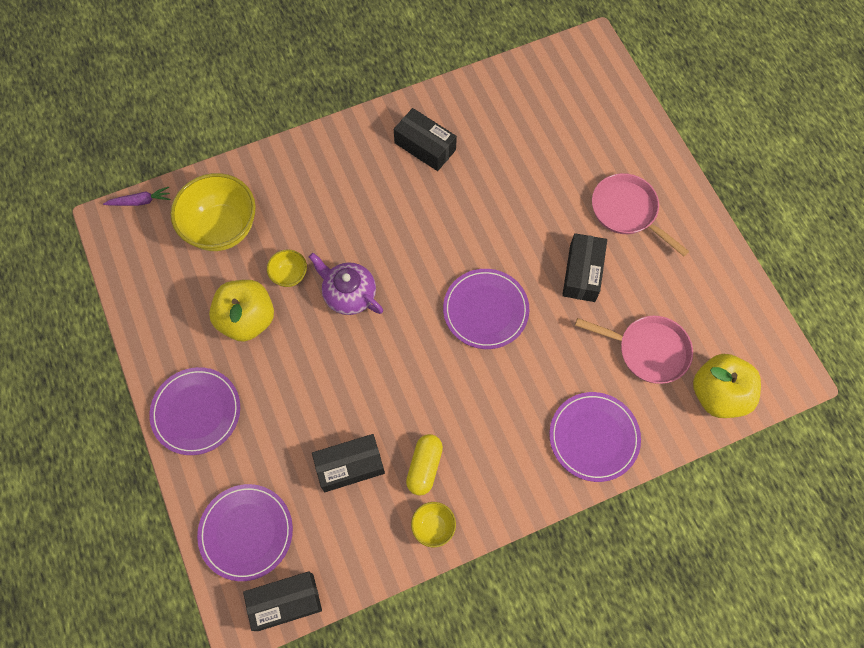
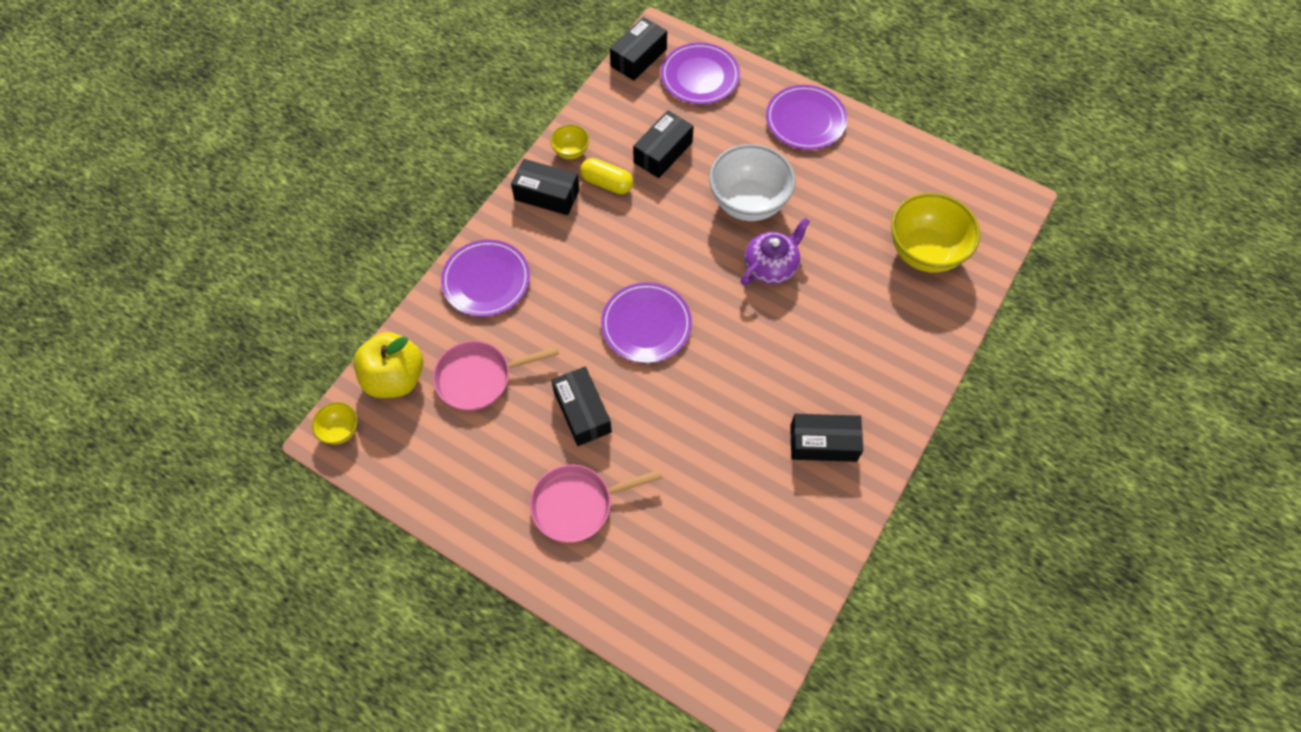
camera: 145 degrees right, 5 degrees down
(140, 201) = (1012, 231): purple carrot -> none
(247, 319) = (832, 199): yellow apple -> none
(289, 275) = (833, 251): yellow bowl -> yellow bowl (340, 430)
(318, 363) = (748, 203): none -> white bowl
(349, 294) = (771, 266): purple teapot -> purple teapot turned 45 degrees counterclockwise
(424, 467) = (607, 183): yellow capsule -> yellow capsule turned 45 degrees counterclockwise
(487, 491) = (547, 195): none -> black box
(627, 211) = (577, 504): pink pan -> pink pan turned 150 degrees clockwise

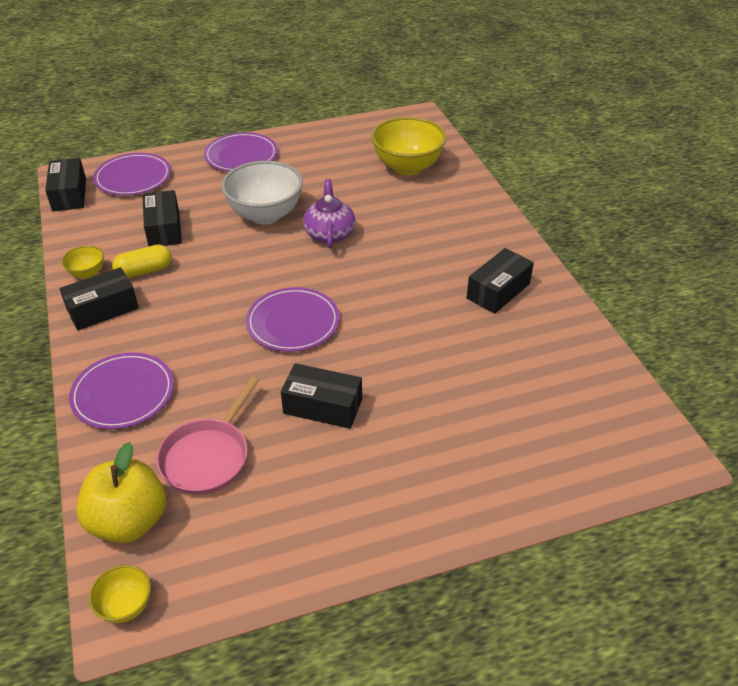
camera: 50 degrees left, 20 degrees down
(577, 504) = (404, 462): pink pan -> none

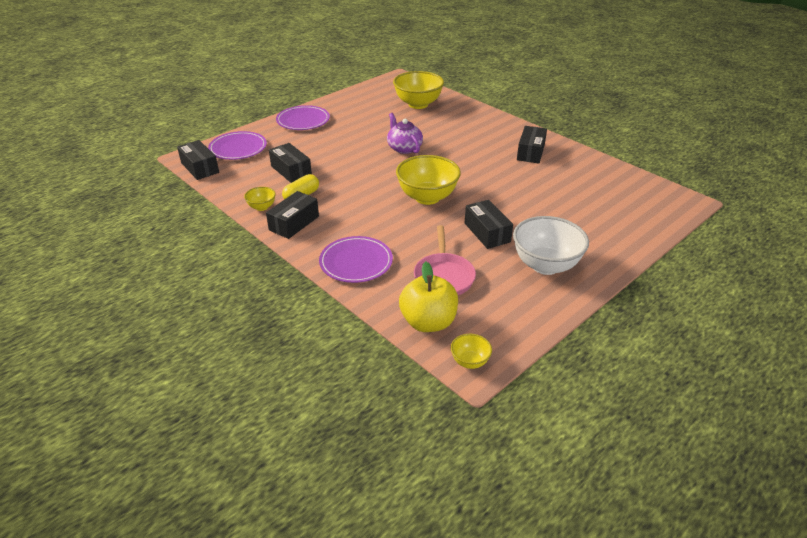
camera: 25 degrees left, 5 degrees down
(265, 215) = (352, 148): white bowl -> white bowl (545, 265)
(293, 322) = (427, 197): purple plate -> yellow bowl
(323, 406) = (487, 232): black box -> black box turned 75 degrees clockwise

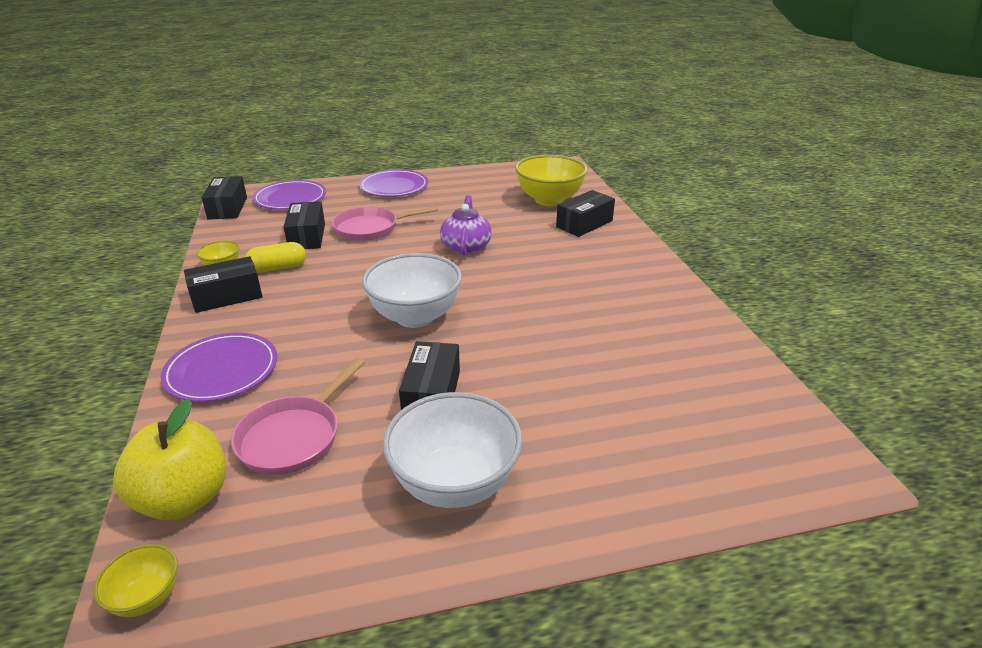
camera: 30 degrees right, 5 degrees down
(327, 153) = (370, 228): none -> pink pan
(427, 197) = (415, 317): yellow bowl -> white bowl
(530, 152) = (633, 300): black box -> black box (584, 224)

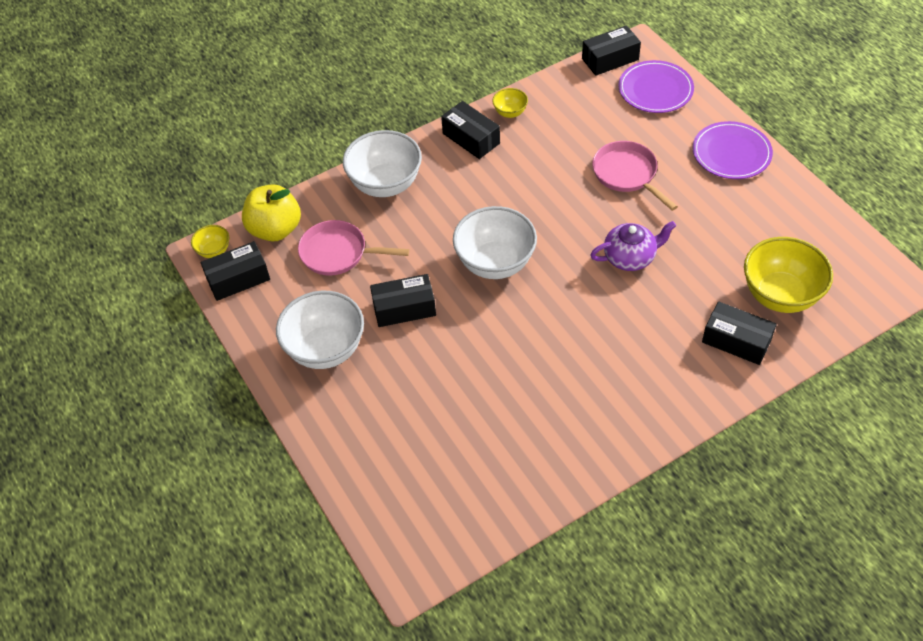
camera: 75 degrees right, 20 degrees up
(222, 370) = (385, 184): purple plate -> white bowl
(278, 268) = (526, 146): yellow capsule -> none
(307, 236) = (587, 138): black box -> black box (238, 279)

